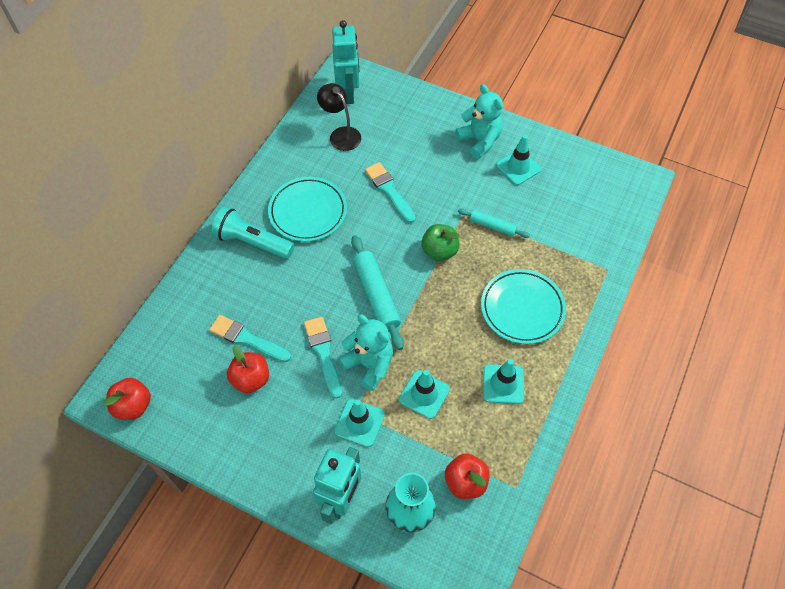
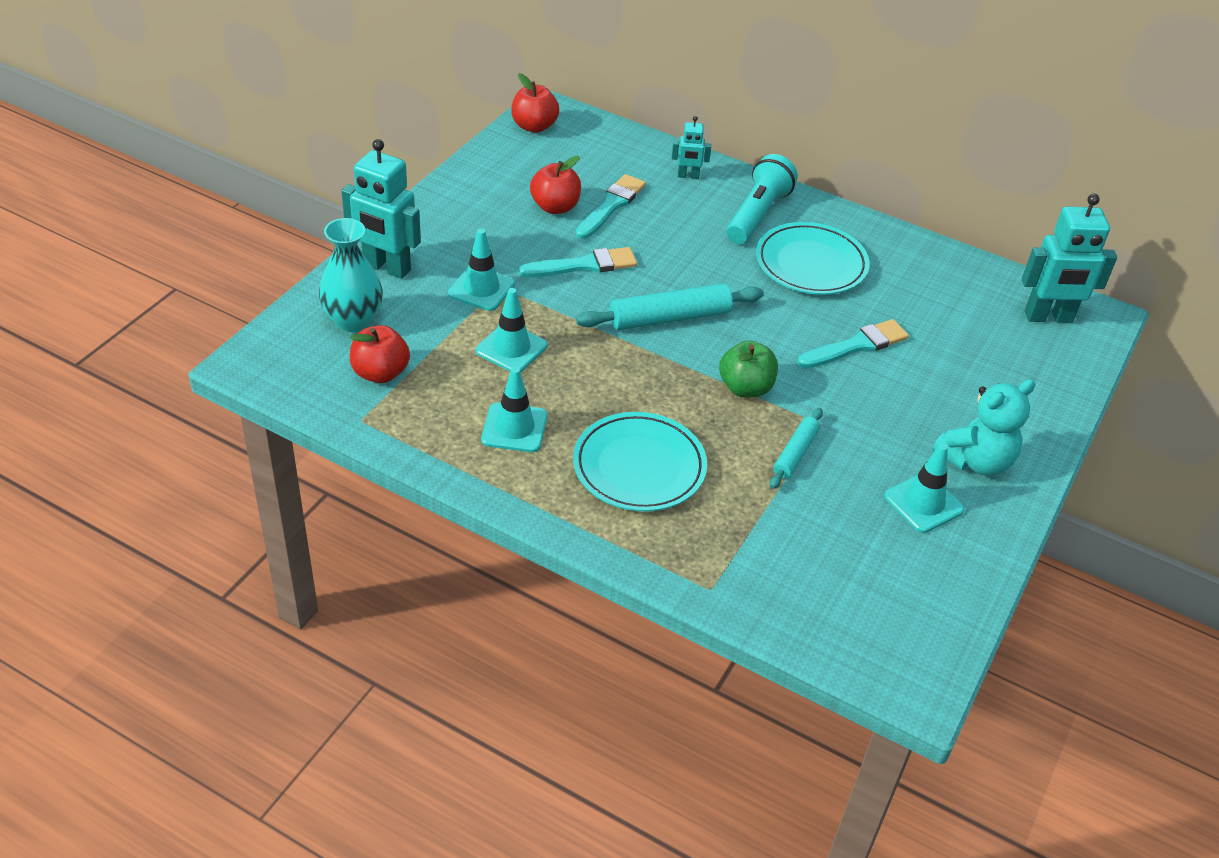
camera: 90 degrees right, 15 degrees down
(205, 287) = (688, 176): none -> turquoise robot
(341, 134) = (961, 304): black lamp -> none
(369, 364) = (563, 303): turquoise teddy bear -> none

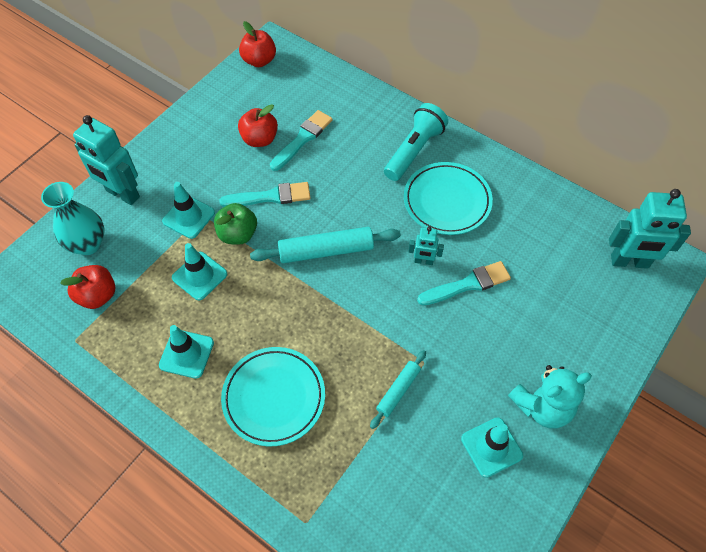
camera: 10 degrees right, 15 degrees up
(688, 176) = (367, 111): turquoise robot -> turquoise robot (423, 261)
(745, 388) = (371, 323): green apple -> green apple (238, 234)

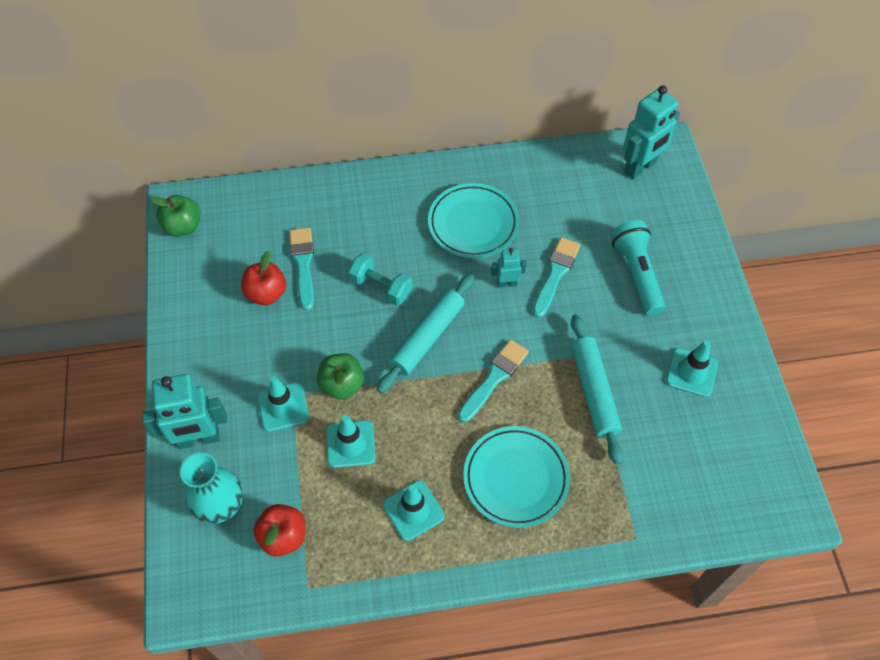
camera: 45 degrees left, 0 degrees up
(259, 60) = (183, 227): red apple -> green apple
(270, 197) = (332, 333): turquoise brush -> turquoise brush (494, 378)
(334, 193) = (381, 287): none -> turquoise dumbbell
(398, 391) = (593, 392): turquoise rolling pin -> turquoise rolling pin, size x1.71
(414, 150) = (404, 203): turquoise flashlight -> turquoise flashlight (636, 274)
(423, 261) = (507, 283): turquoise robot -> turquoise robot turned 150 degrees counterclockwise
(542, 406) = (692, 316): turquoise teddy bear -> none

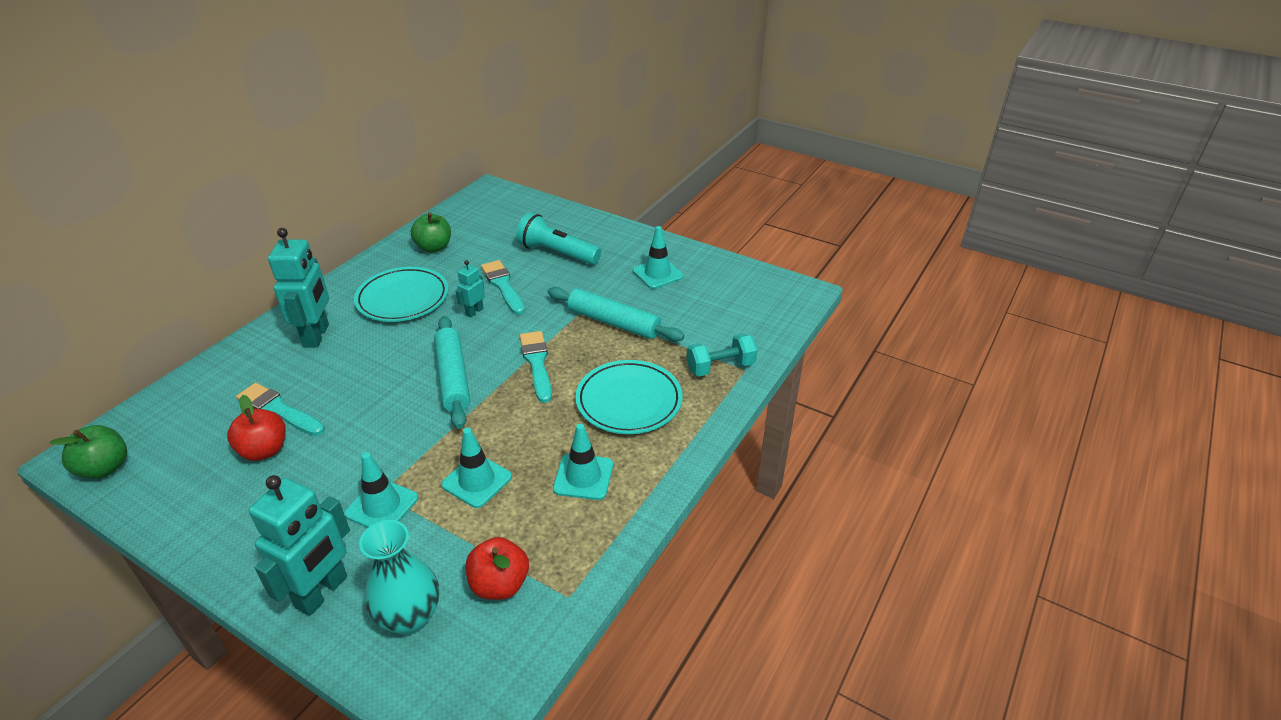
camera: 50 degrees left, 20 degrees down
(342, 385) = (418, 453): green apple -> green apple (434, 248)
(381, 287) = (373, 377): turquoise dumbbell -> turquoise dumbbell (720, 367)
(640, 167) = (487, 207): turquoise robot -> turquoise robot (317, 335)

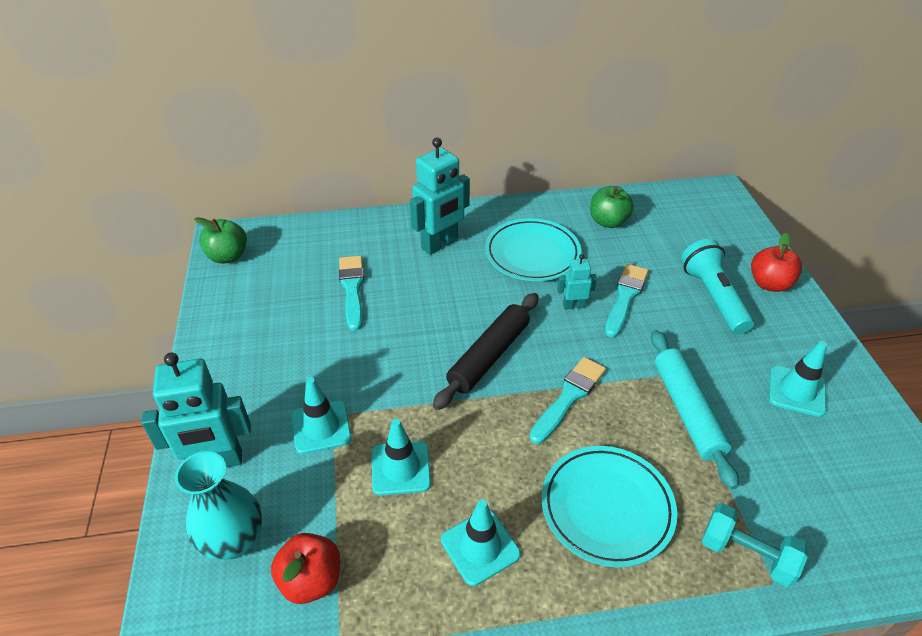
camera: 50 degrees right, 5 degrees up
(264, 450) = (310, 315): red apple -> red apple (769, 284)
(453, 378) = (488, 356): turquoise rolling pin -> black rolling pin

